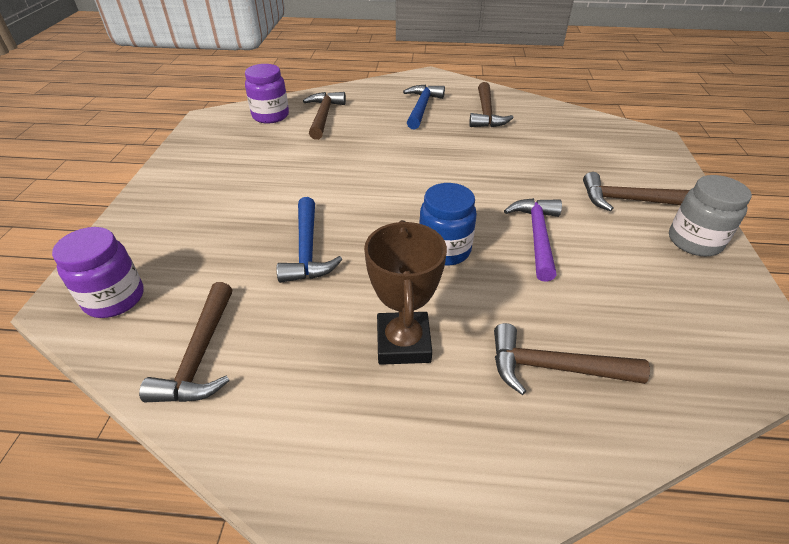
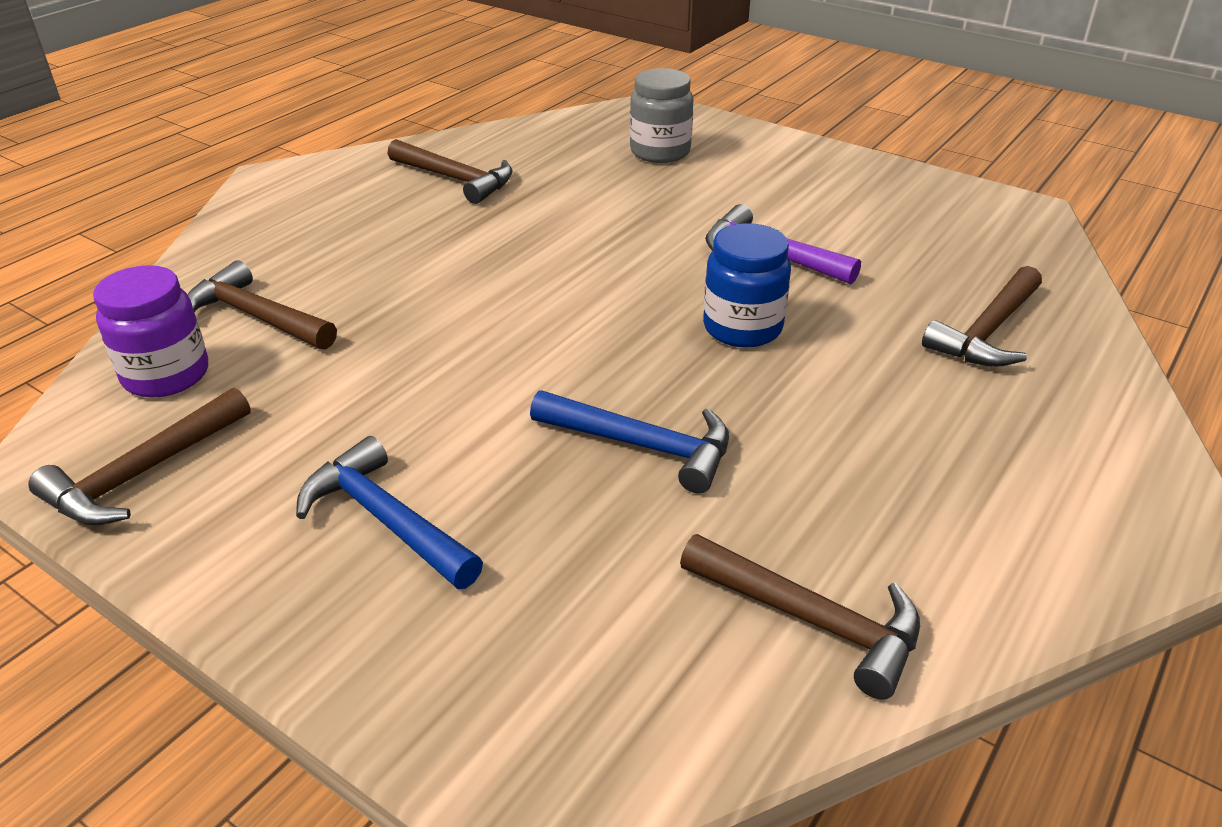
camera: 60 degrees left, 5 degrees down
(114, 298) = (593, 713): purple jar -> none
(403, 343) = (894, 419): brown trophy -> none
(421, 107) = (365, 220): blue hammer -> blue hammer (385, 520)
(627, 200) = (754, 175): brown hammer -> brown hammer (143, 474)
(694, 241) = (854, 174): grey jar -> grey jar (660, 152)

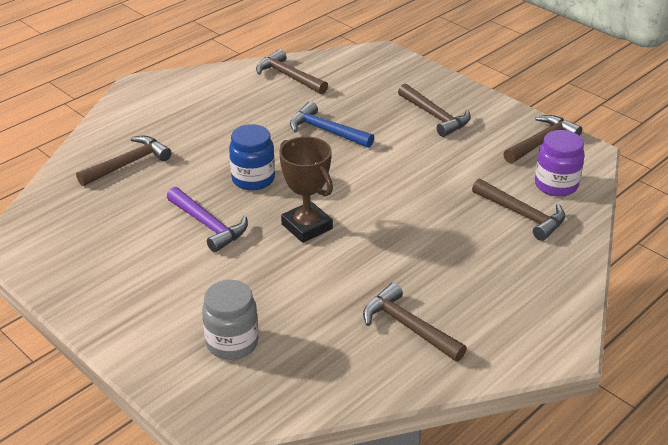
camera: 170 degrees left, 0 degrees up
(385, 520) = (435, 116): blue hammer -> brown hammer
(618, 267) = (307, 226): none -> brown trophy

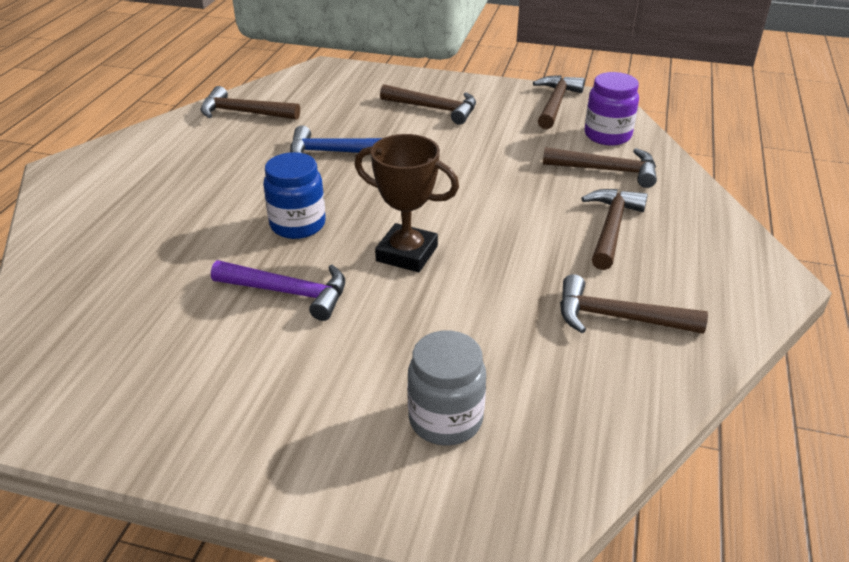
camera: 30 degrees left, 0 degrees up
(128, 163) = (120, 257): brown hammer -> brown hammer (611, 228)

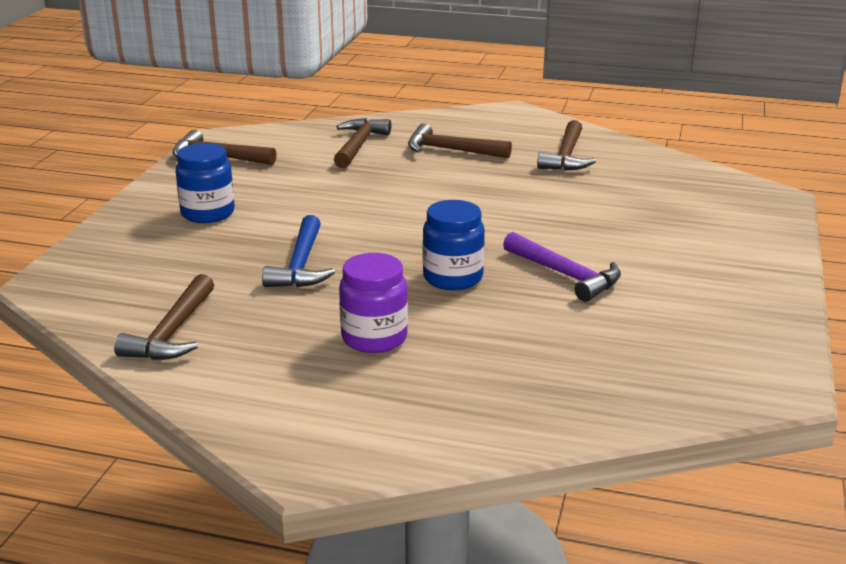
camera: 90 degrees left, 10 degrees down
(289, 292) = (566, 275): purple hammer -> purple hammer turned 120 degrees clockwise
(407, 254) = (497, 226): brown trophy -> none
(435, 109) = (208, 213): brown hammer -> blue jar
(445, 419) = (693, 212): grey jar -> none
(607, 135) = (293, 141): purple jar -> purple jar (374, 338)

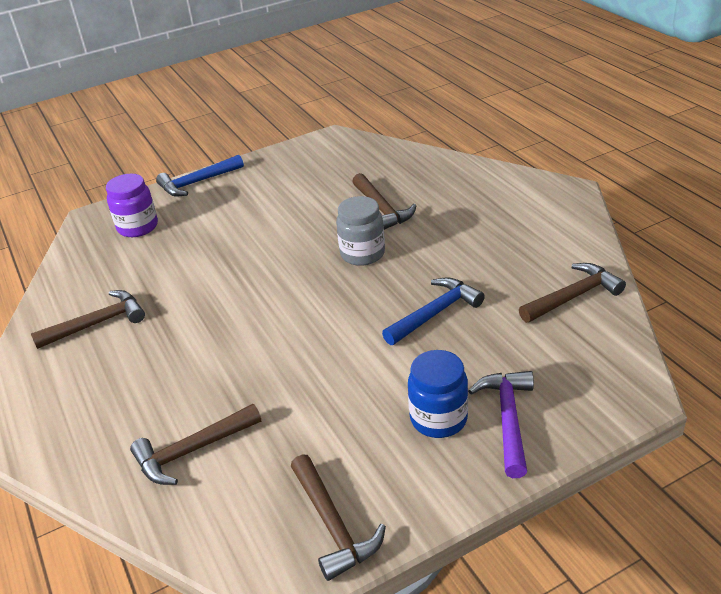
camera: 130 degrees left, 10 degrees up
(374, 338) = (461, 236): purple jar -> purple jar (138, 227)
(450, 150) = (145, 388): brown hammer -> brown hammer (382, 209)
(453, 278) = (362, 254): blue jar -> grey jar
(566, 275) = (304, 225): purple hammer -> purple hammer (507, 419)
(775, 261) = (197, 182): none -> blue hammer

